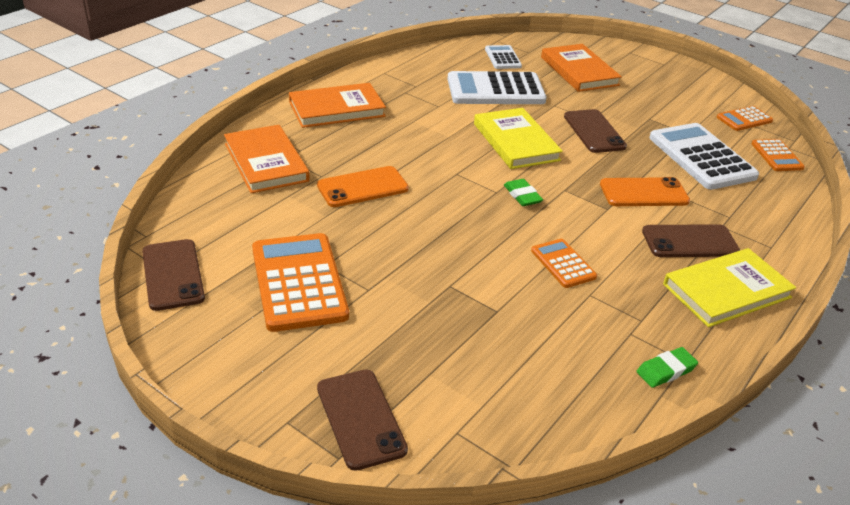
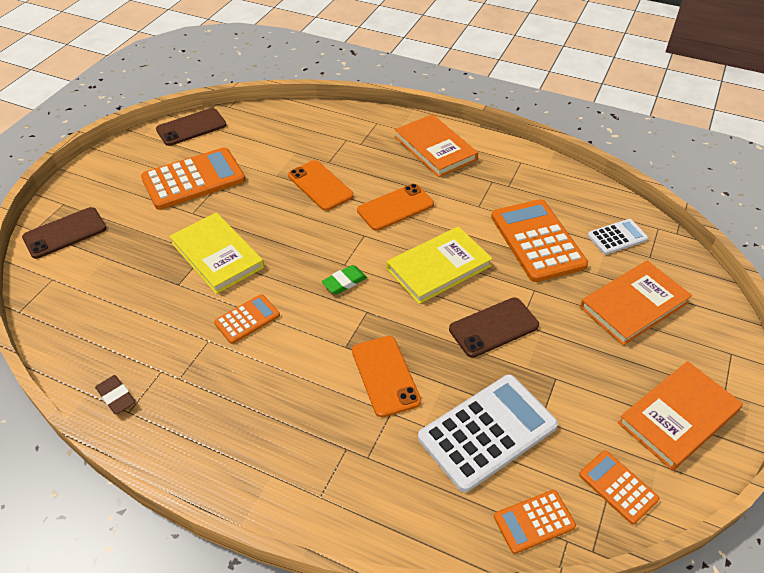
camera: 80 degrees right, 10 degrees up
(266, 162) = (335, 132): orange book -> orange book (678, 417)
(421, 148) = (395, 207): none -> orange phone
(495, 90) = (537, 241): white calculator -> orange calculator
(666, 370) = (116, 396): green eraser -> brown eraser
(690, 242) = (307, 417): brown phone -> none
(727, 291) = (231, 448): yellow book -> yellow book (217, 255)

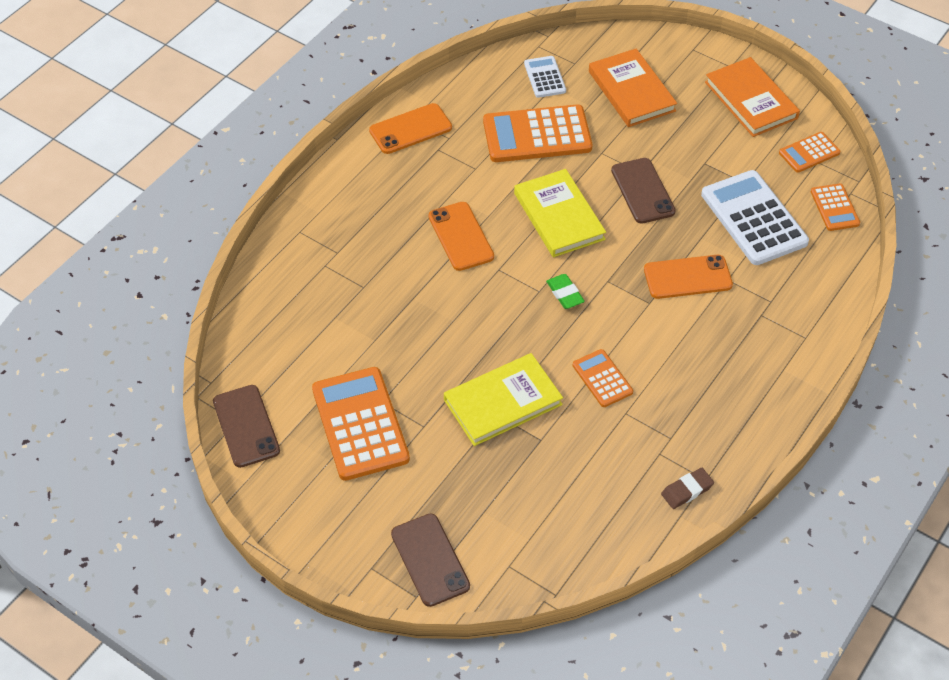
camera: 80 degrees left, 5 degrees up
(320, 185) = (406, 299): orange phone -> orange phone (410, 129)
(435, 148) = (367, 186): orange book -> none

